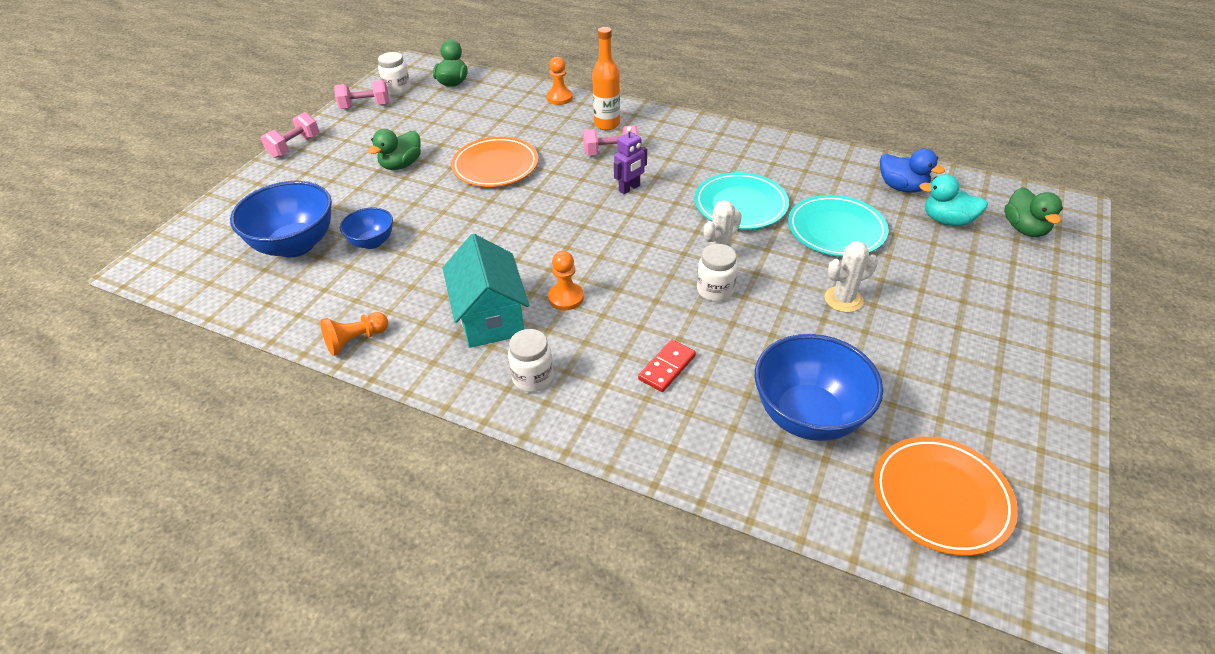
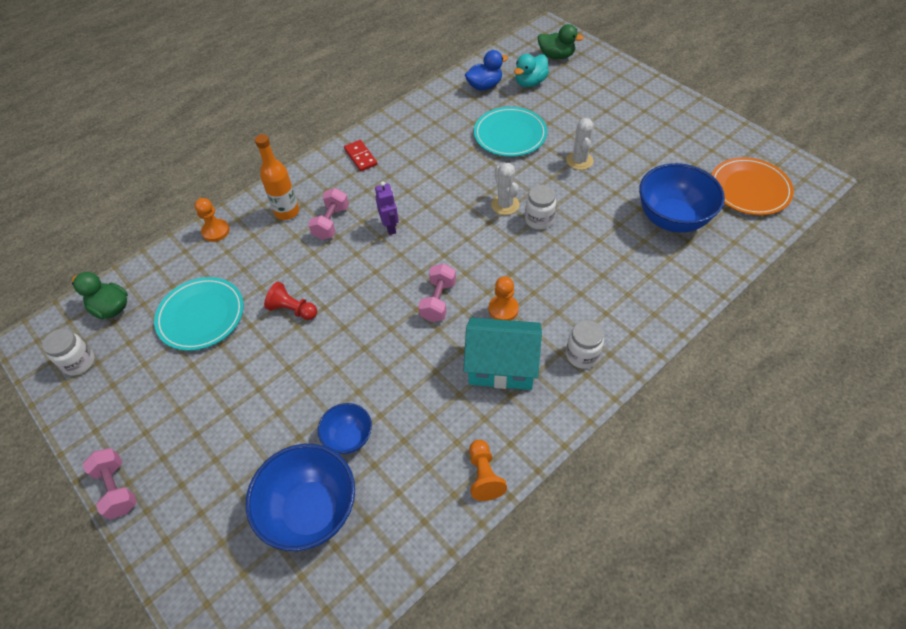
camera: 65 degrees left, 10 degrees up
(365, 106) = (88, 401): pink dumbbell -> pink dumbbell (438, 301)
(401, 165) = (234, 387): green duck -> none
(495, 166) = (292, 310): orange plate -> red pawn
(667, 368) = (604, 273): red domino -> red domino (361, 157)
(740, 205) = (453, 171): turquoise plate -> turquoise plate (201, 316)

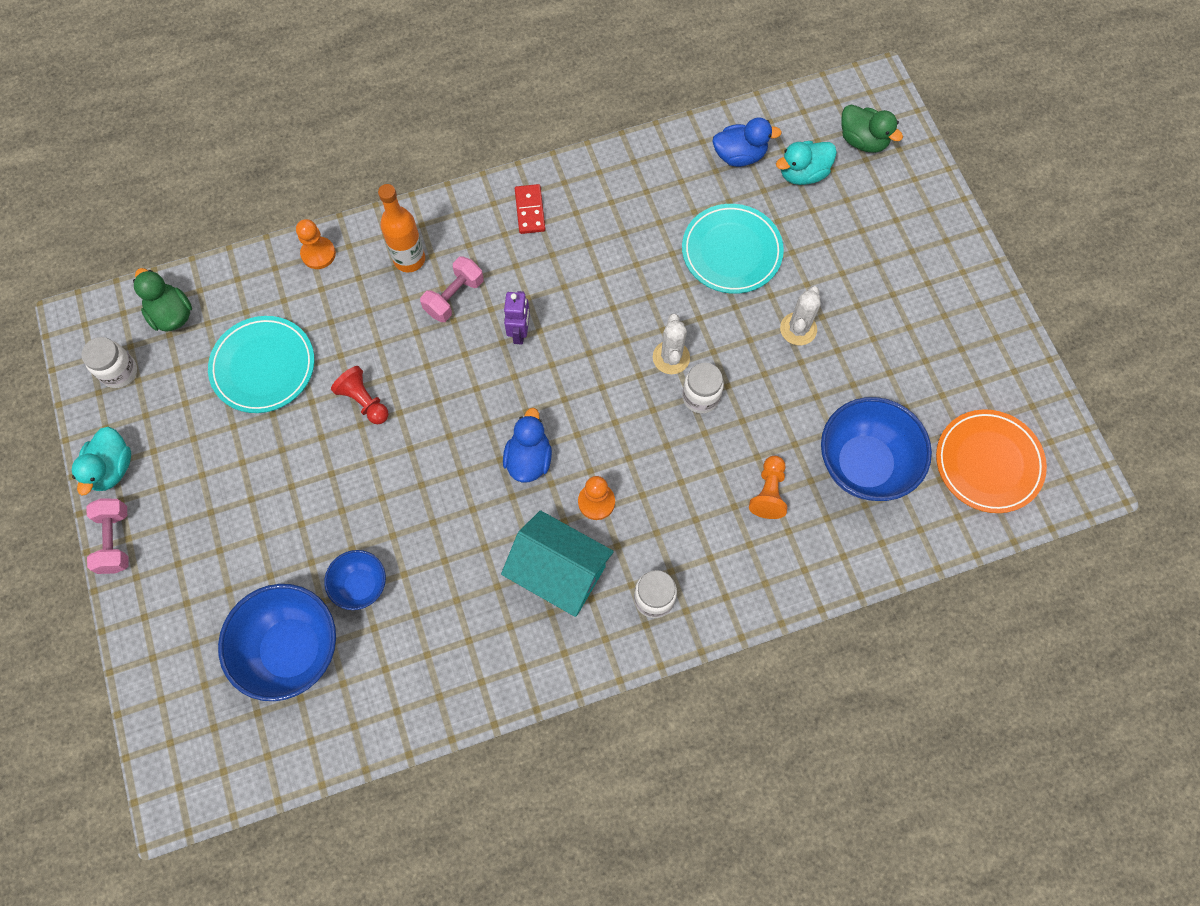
camera: 20 degrees right, 15 degrees up
(95, 434) = (112, 468): none -> turquoise duck
(438, 301) = (529, 459): pink dumbbell -> blue duck
(484, 475) = (478, 690): orange pawn -> orange pawn (768, 492)

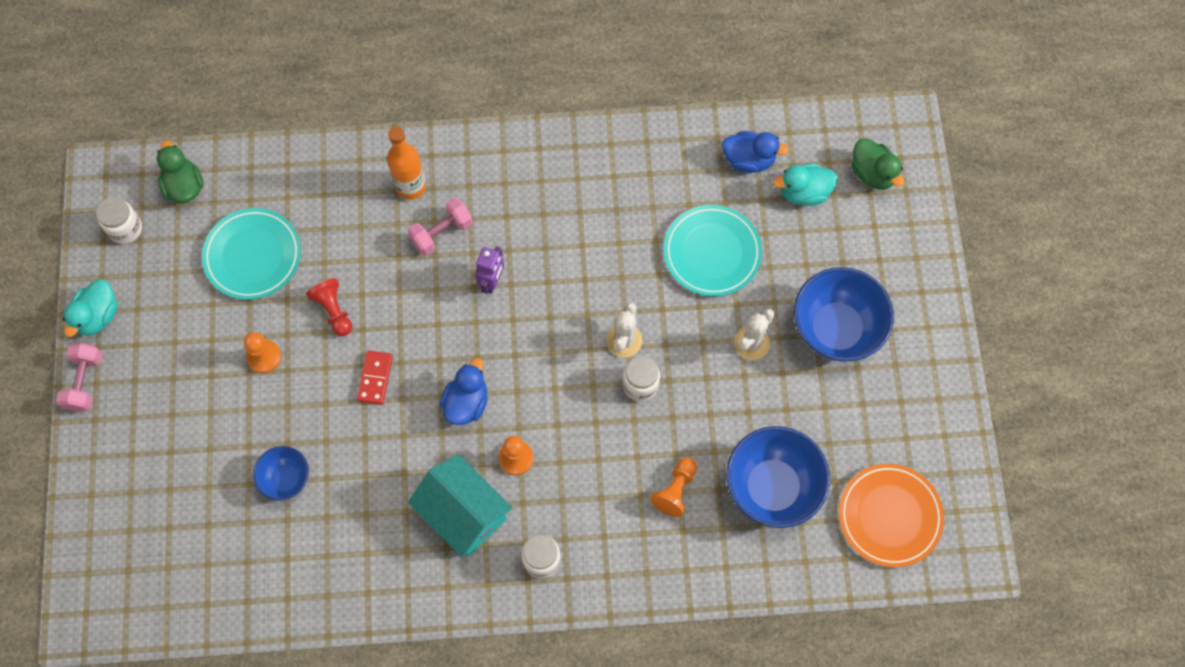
camera: 15 degrees right, 0 degrees up
(292, 649) = (211, 520): blue bowl -> blue bowl (836, 329)
(318, 254) = (329, 161): orange pawn -> orange pawn (264, 357)
(530, 210) = (535, 166): red domino -> red domino (375, 378)

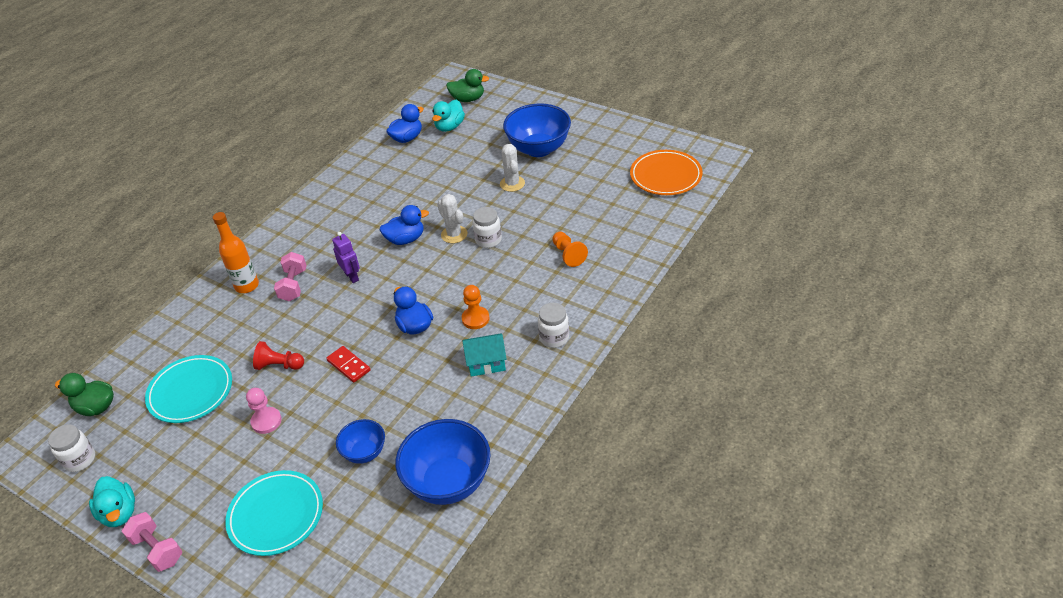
camera: 50 degrees left, 25 degrees down
(264, 357) = (266, 421): orange pawn -> pink pawn
(463, 514) = (486, 363): turquoise house -> turquoise house, size x0.62
(582, 294) = (405, 239): none -> blue duck
(712, 252) = (443, 175): turquoise plate -> turquoise plate (276, 515)
(772, 487) = (605, 213): blue bowl -> blue bowl (448, 482)

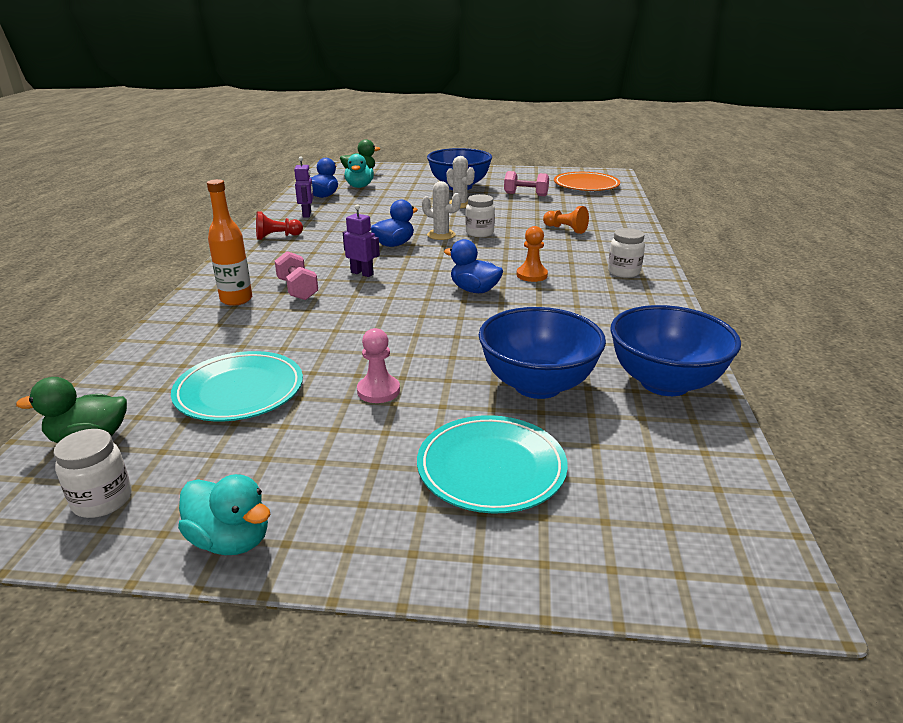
camera: 30 degrees left, 15 degrees down
(157, 549) = (341, 562): pink dumbbell -> pink dumbbell (525, 194)
(279, 365) = (345, 345): red pawn -> red pawn (277, 237)
(349, 365) = (433, 328): red domino -> none
(364, 452) = (537, 385): blue bowl -> blue bowl, size x1.84
(372, 169) = (307, 214): none -> purple robot
(486, 363) = (582, 298): turquoise house -> none

